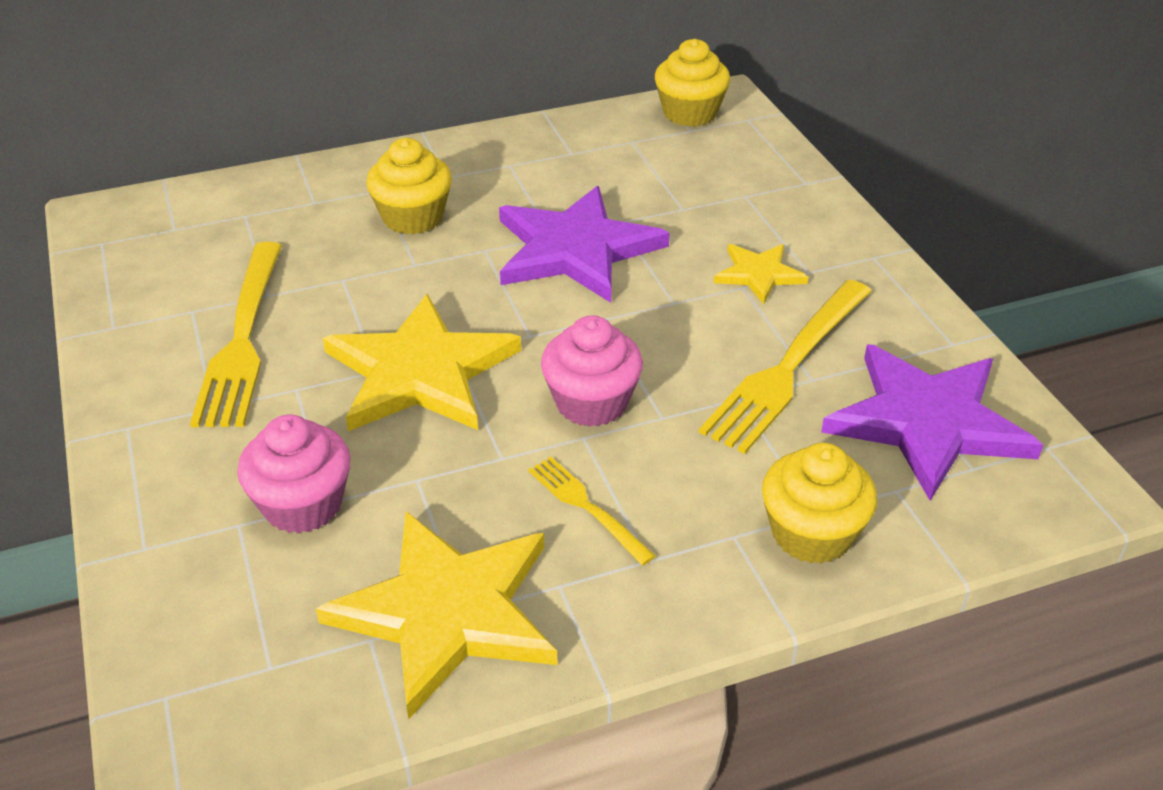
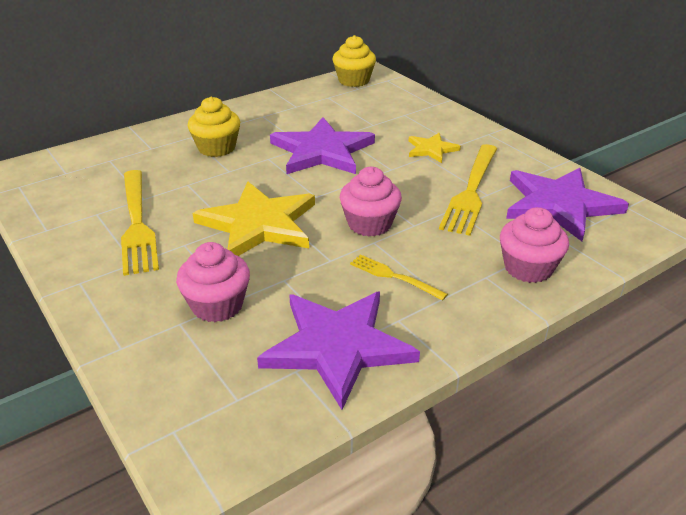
camera: 15 degrees left, 5 degrees down
(447, 612) = (337, 346): yellow star -> purple star
(811, 534) = (528, 268): yellow cupcake -> pink cupcake

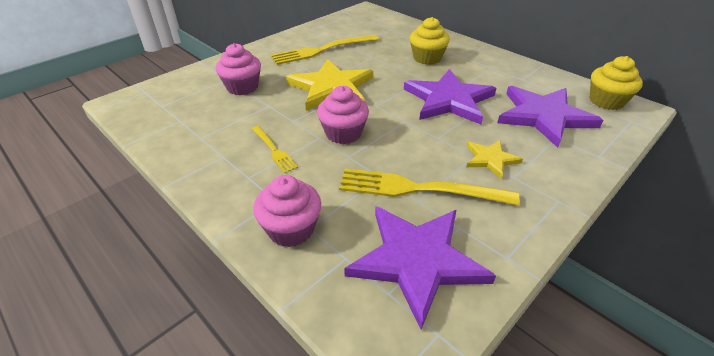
camera: 80 degrees right, 5 degrees up
(337, 346) = (198, 133): purple star -> purple star (544, 116)
(393, 276) = (274, 150): yellow fork -> yellow fork turned 120 degrees clockwise

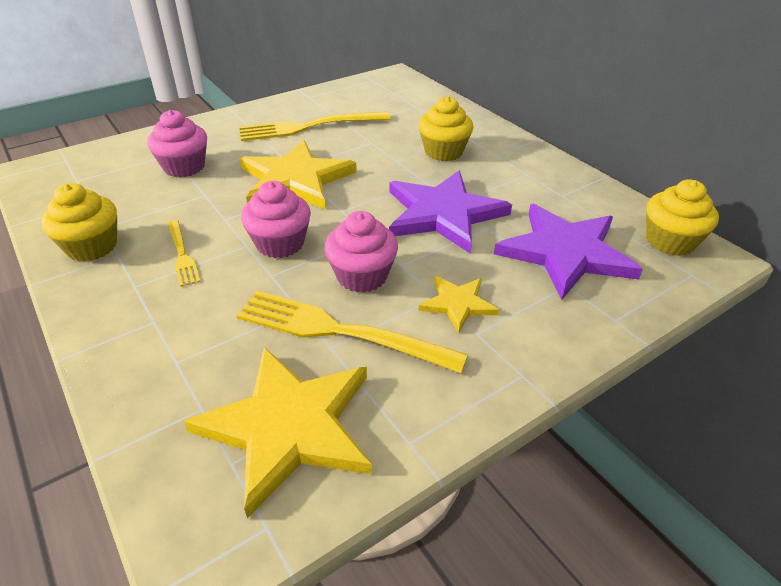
camera: 10 degrees right, 0 degrees up
(199, 152) = (92, 246): none -> yellow cupcake
(291, 229) = (153, 361): pink cupcake -> pink cupcake (362, 276)
(416, 260) = (288, 426): purple star -> yellow star

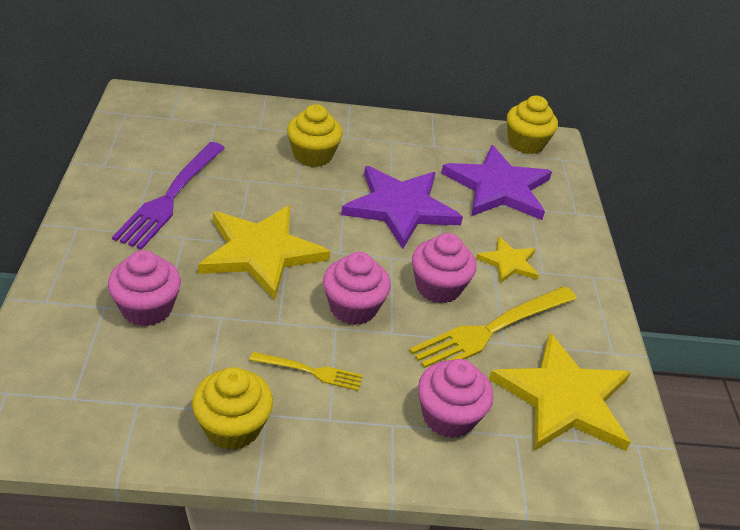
camera: 60 degrees left, 0 degrees up
(190, 350) = (448, 416): none -> pink cupcake
(308, 127) = (170, 198): yellow fork -> purple fork

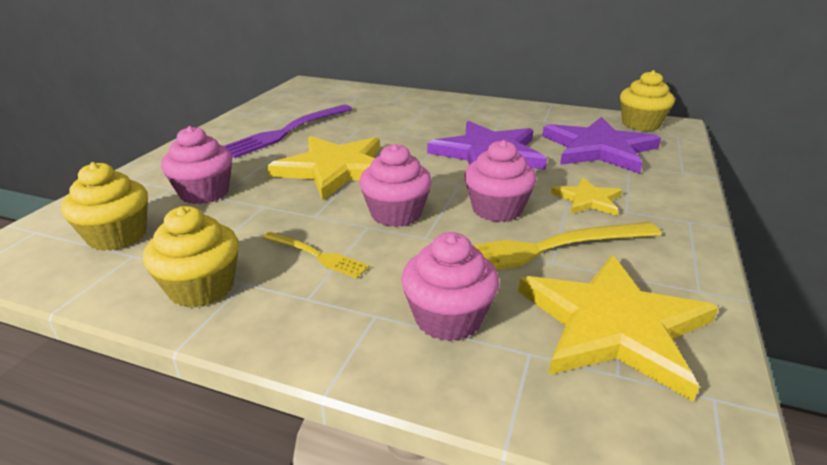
camera: 25 degrees right, 10 degrees down
(312, 155) = (425, 118): yellow cupcake -> yellow cupcake (117, 236)

